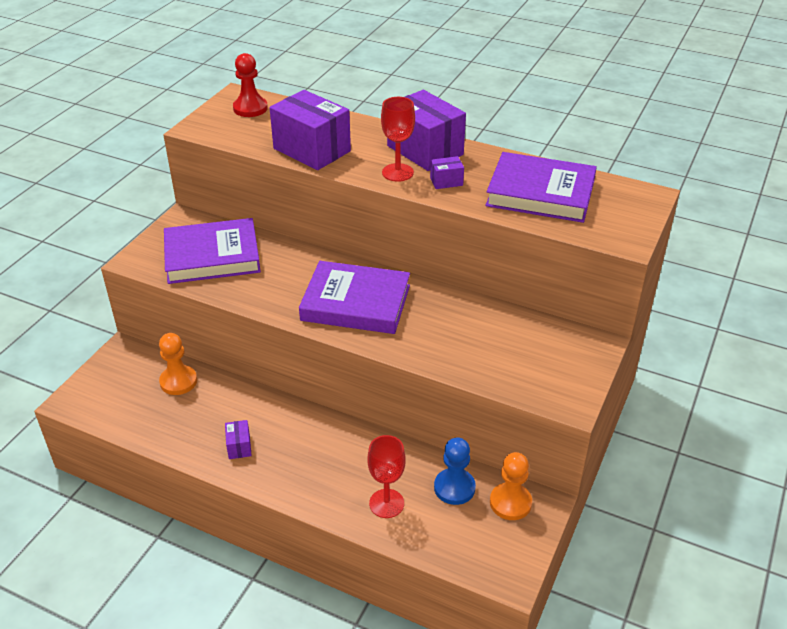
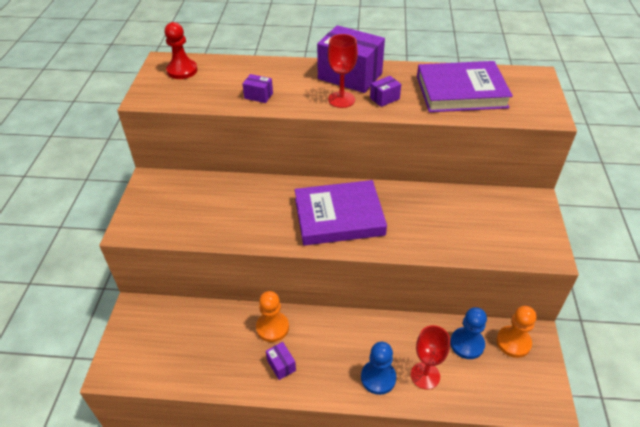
camera: 20 degrees left, 5 degrees up
(178, 381) = (198, 322): orange pawn -> orange pawn (272, 327)
(212, 256) = (195, 207): purple book -> none
(312, 150) = (258, 96): purple box -> purple box, size x0.43
(333, 489) = (378, 378): none -> blue pawn

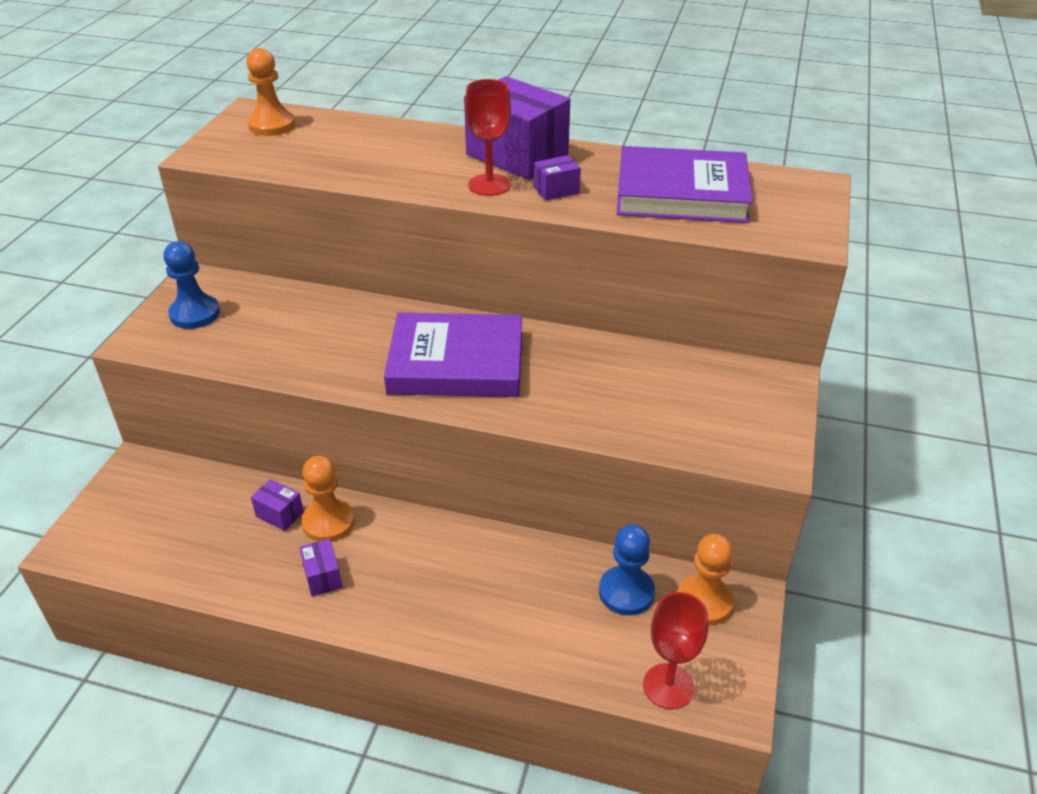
camera: 10 degrees right, 5 degrees down
(182, 70) = (272, 125): red pawn -> orange pawn
(258, 96) = (367, 168): purple box -> purple box (279, 514)
(378, 378) = (466, 618): blue pawn -> blue pawn (195, 314)
(425, 375) = (542, 627): red goblet -> red goblet (668, 686)

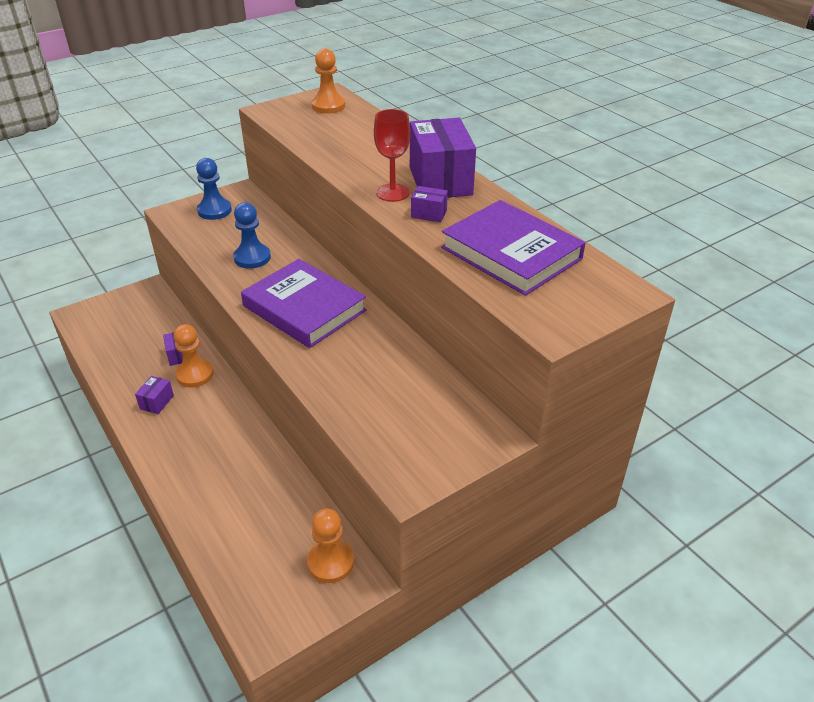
camera: 40 degrees right, 0 degrees up
(626, 592) = (293, 522): blue pawn -> blue pawn (252, 258)
(668, 686) = (244, 594): red goblet -> none

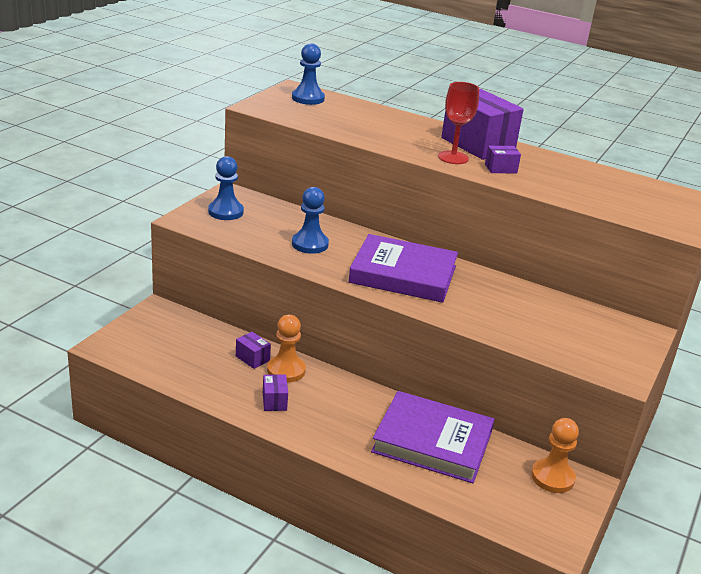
camera: 30 degrees left, 10 degrees down
(328, 106) = (308, 98): orange pawn -> blue pawn
(511, 253) = (593, 186): purple book -> purple book (432, 442)

